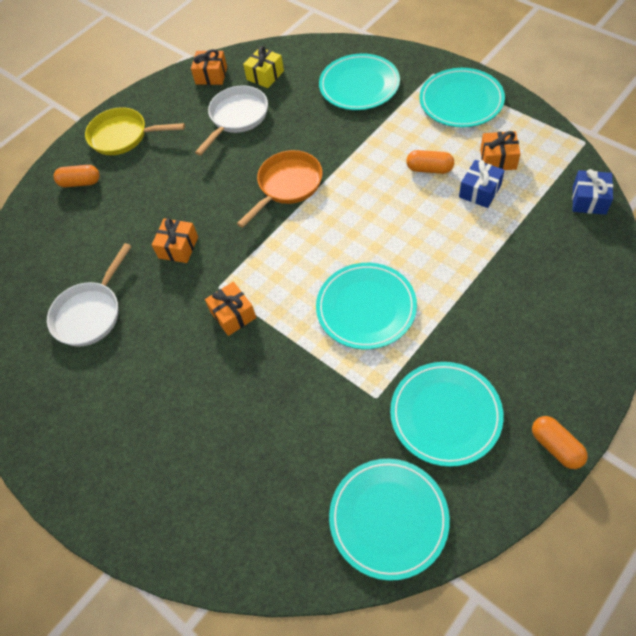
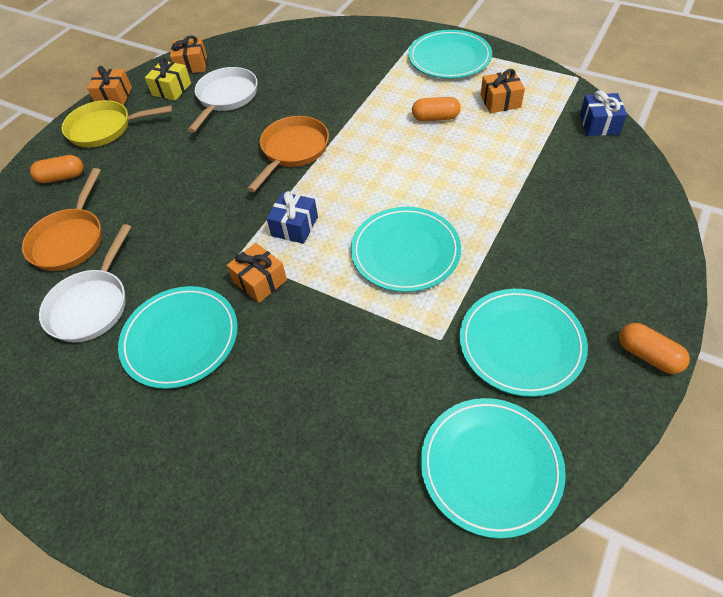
camera: 15 degrees left, 5 degrees down
(80, 247) = (70, 240): none -> orange pan
(178, 247) = (184, 224): orange gift -> orange gift (114, 96)
(265, 75) = (248, 59): yellow gift -> yellow gift (171, 89)
(359, 85) = (345, 57): turquoise plate -> turquoise plate (180, 338)
(480, 191) = (491, 130): blue gift -> blue gift (295, 226)

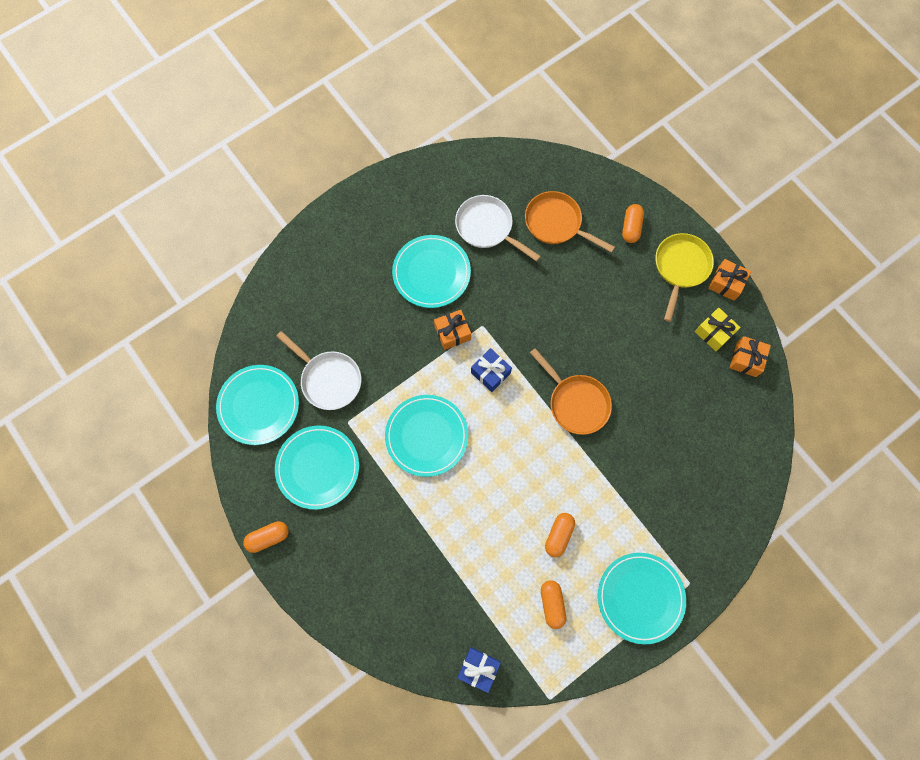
camera: 110 degrees right, 20 degrees up
(226, 98) = (677, 374): white pan -> white pan (328, 379)
(500, 101) = (552, 604): orange gift -> orange capsule

